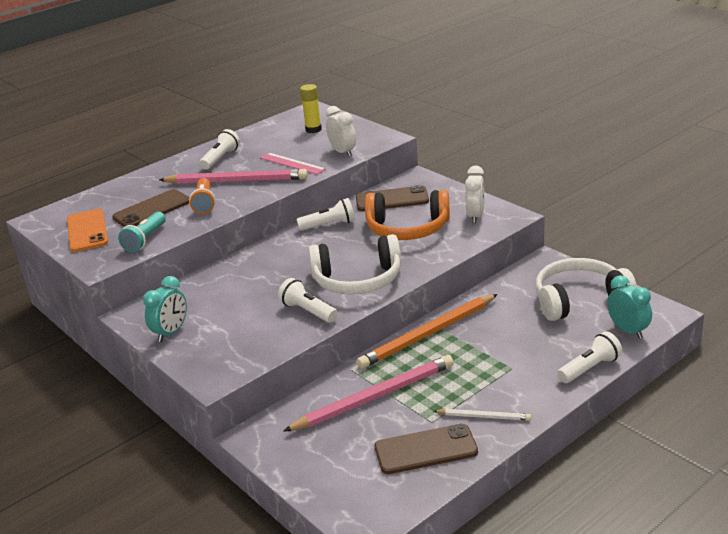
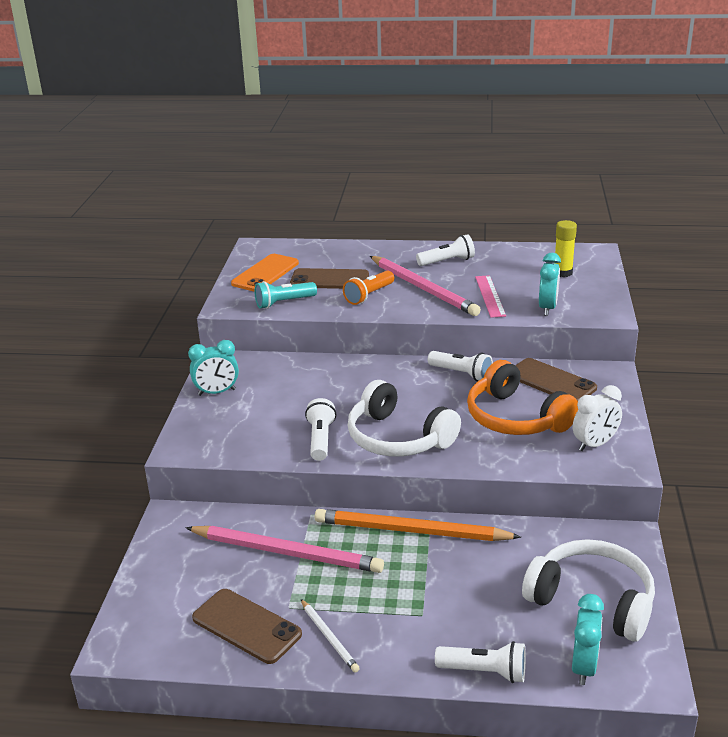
camera: 45 degrees right, 0 degrees up
(343, 152) = (547, 308): white clock -> turquoise clock

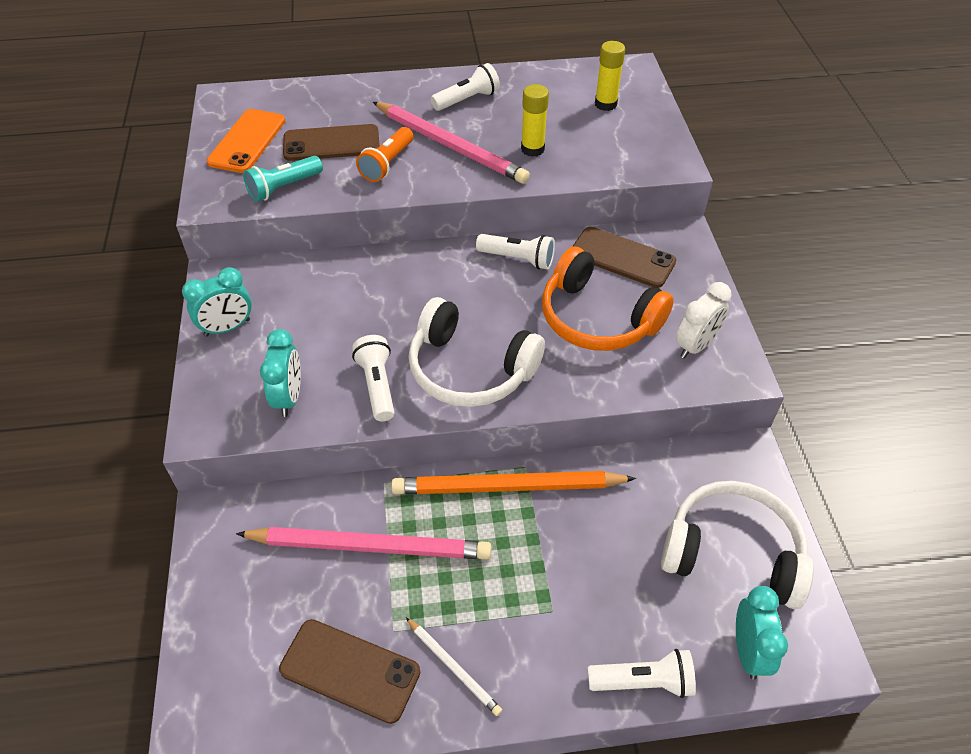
camera: 15 degrees left, 20 degrees up
(490, 296) = (532, 149): pink ruler -> yellow glue stick
(547, 308) = (604, 161): turquoise clock -> turquoise clock (289, 397)

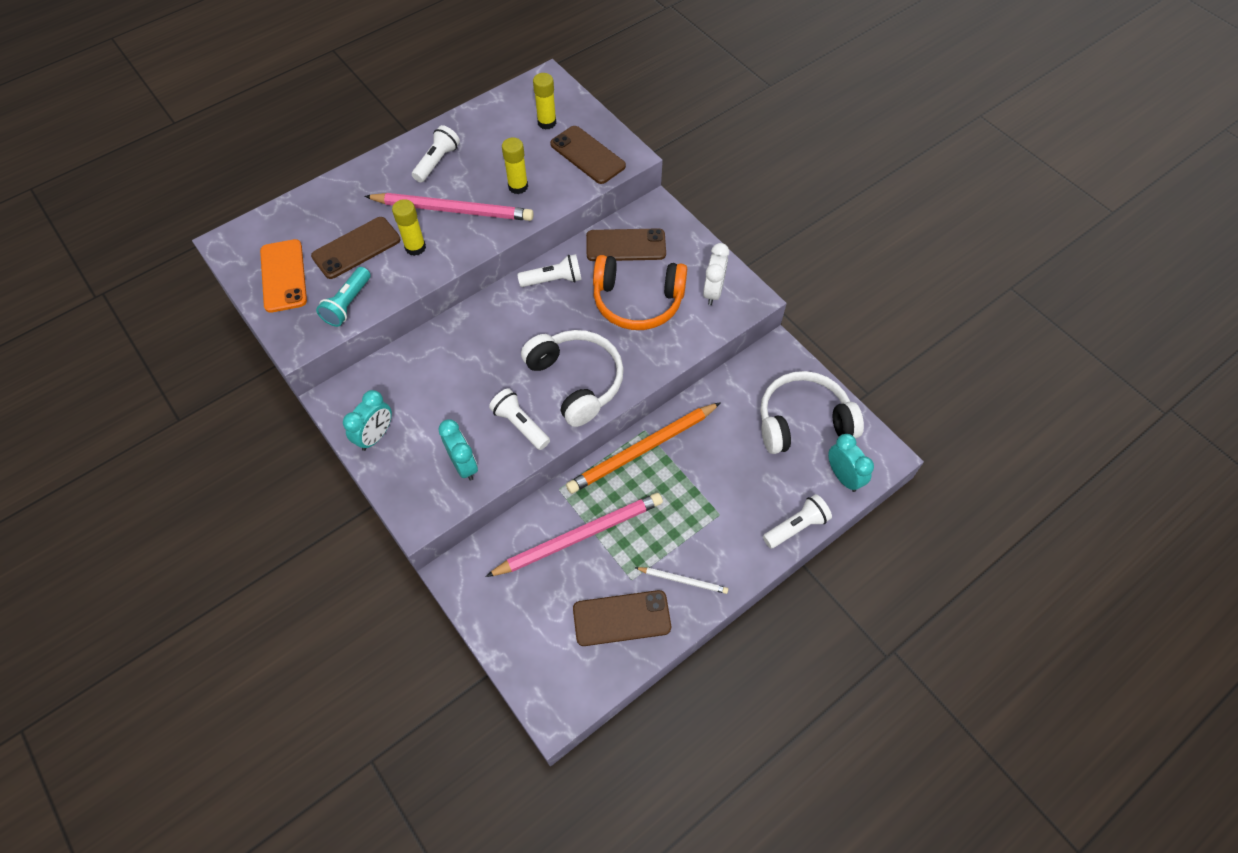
camera: 30 degrees left, 10 degrees up
(387, 164) = (415, 247): orange flashlight -> yellow glue stick
(470, 369) = (576, 381): white headphones -> white headphones turned 120 degrees counterclockwise
(629, 147) = (587, 155): none -> brown phone

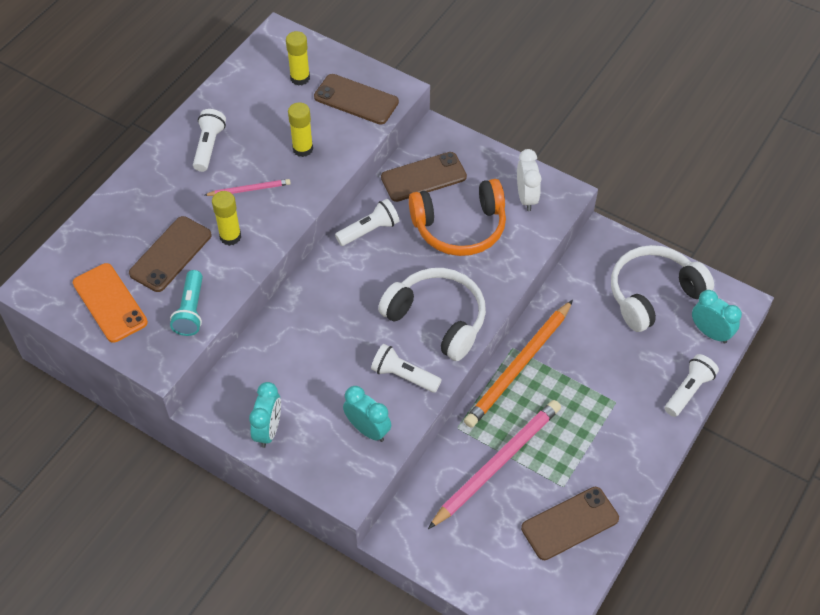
camera: 20 degrees left, 5 degrees down
(453, 210) = (249, 189): pink pencil -> pink pencil, size x0.49
(683, 580) = (609, 471): white pencil -> none

